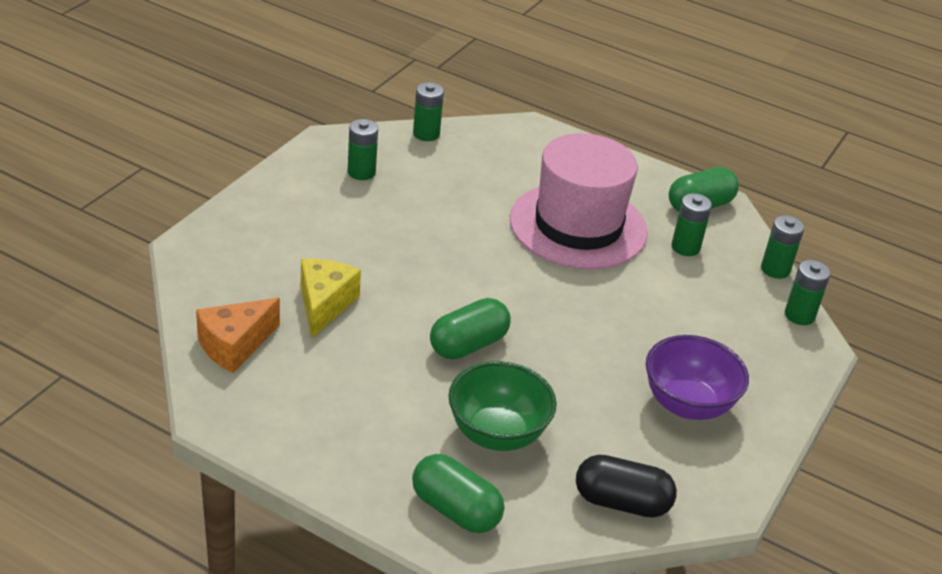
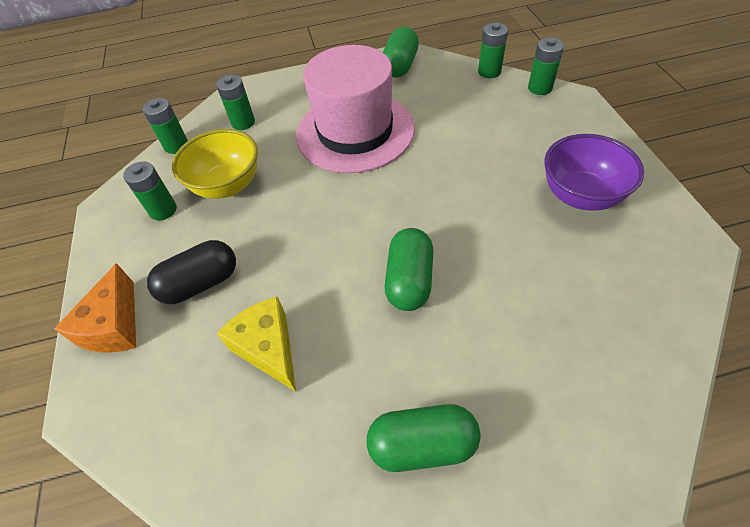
camera: 35 degrees left, 15 degrees up
(234, 345) = (242, 469): orange cheese -> orange cheese (114, 326)
(426, 190) = (227, 186): none -> yellow bowl
(455, 510) = (596, 439): green capsule -> green capsule (422, 444)
(497, 434) = (525, 336): green bowl -> none
(621, 502) = (660, 307): black capsule -> black capsule (200, 283)
(685, 247) = (429, 96): green battery -> green battery (243, 122)

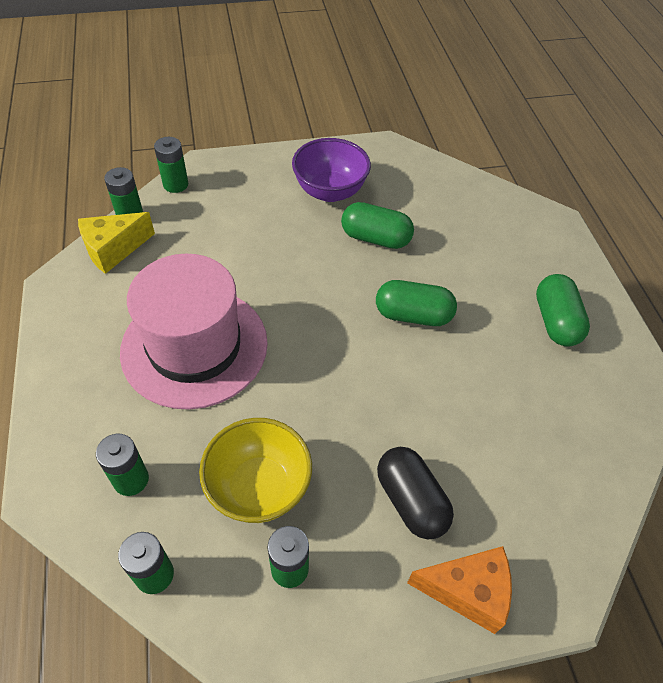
camera: 95 degrees left, 0 degrees up
(268, 349) = (486, 427): yellow cheese -> yellow cheese (113, 249)
(400, 66) = (79, 292): green capsule -> green capsule (375, 238)

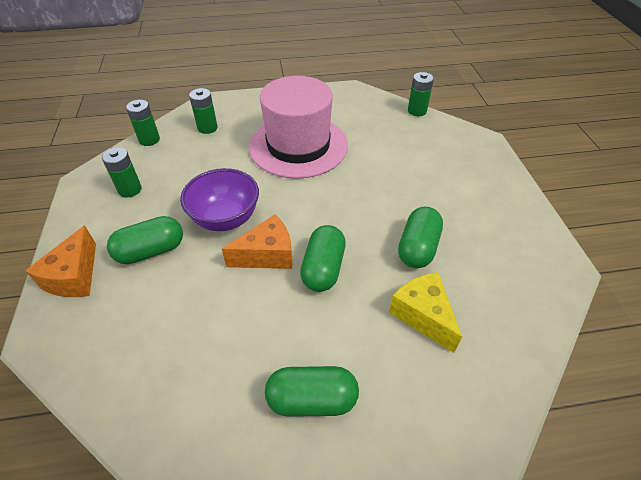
camera: 95 degrees right, 5 degrees down
(113, 249) = (383, 107): yellow cheese -> yellow cheese (423, 315)
(175, 184) = (456, 128): green battery -> none
(259, 488) = (186, 176): yellow bowl -> none
(330, 191) = (475, 217): purple bowl -> purple bowl (225, 219)
(401, 367) = (267, 255): none -> orange cheese
(411, 501) = (151, 251): black capsule -> green capsule

